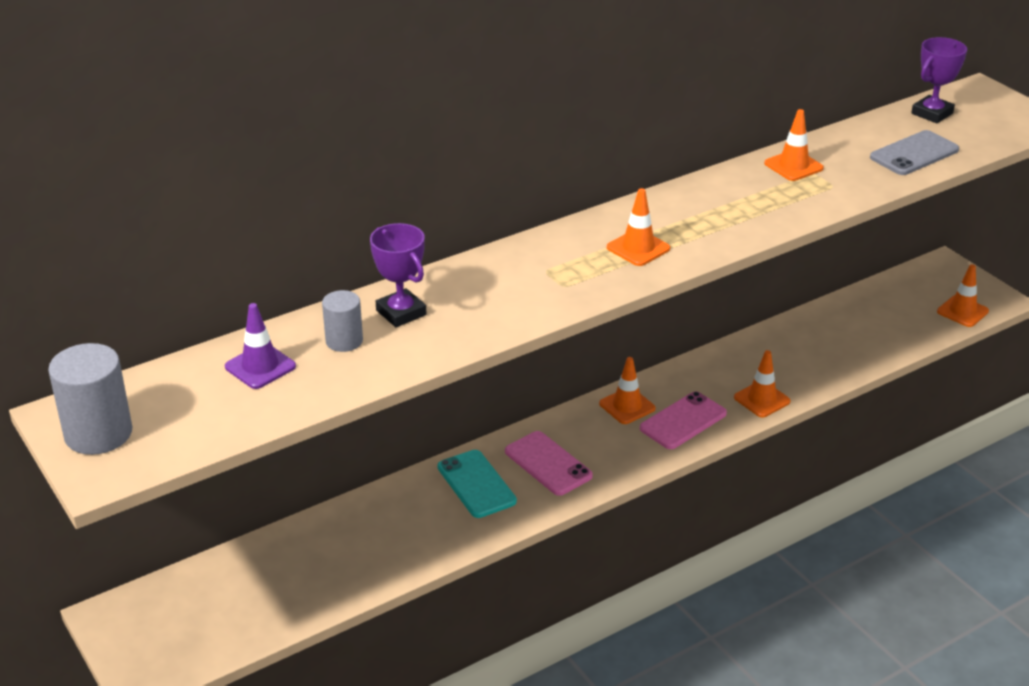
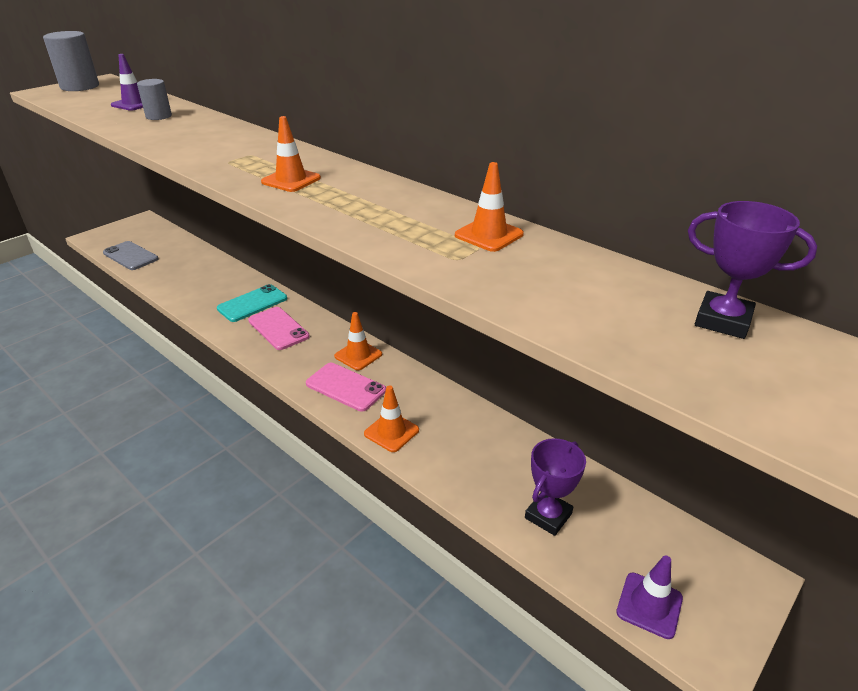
camera: 75 degrees right, 0 degrees up
(401, 313) = (191, 124): purple trophy -> purple trophy (548, 516)
(548, 464) = (278, 328): pink phone -> pink phone turned 75 degrees counterclockwise
(914, 154) = (582, 310): grey phone -> grey phone (130, 256)
(962, 311) = (649, 605): orange traffic cone -> purple traffic cone

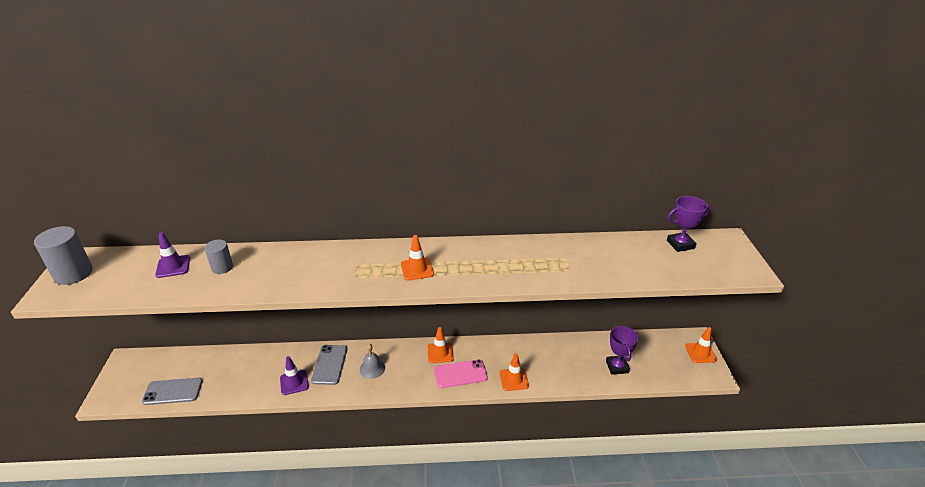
camera: 45 degrees left, 0 degrees up
(252, 303) = (329, 364): turquoise phone -> grey phone
(278, 328) = (372, 368): pink phone -> grey bell
(489, 235) = (558, 250): orange traffic cone -> orange traffic cone (700, 353)
(649, 605) = (682, 373): purple traffic cone -> purple traffic cone (294, 382)

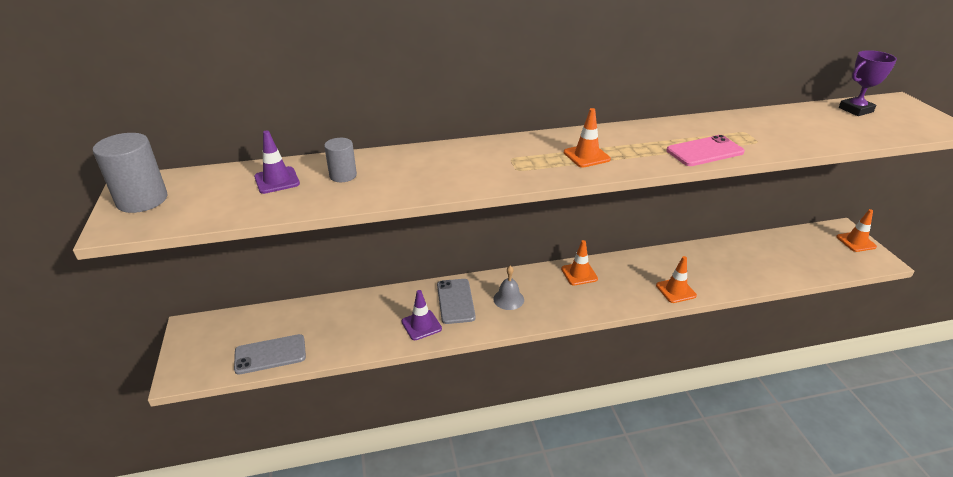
camera: 10 degrees left, 0 degrees up
(460, 374) = (613, 292): pink phone -> pink phone (704, 151)
(617, 367) = (779, 265): purple trophy -> none

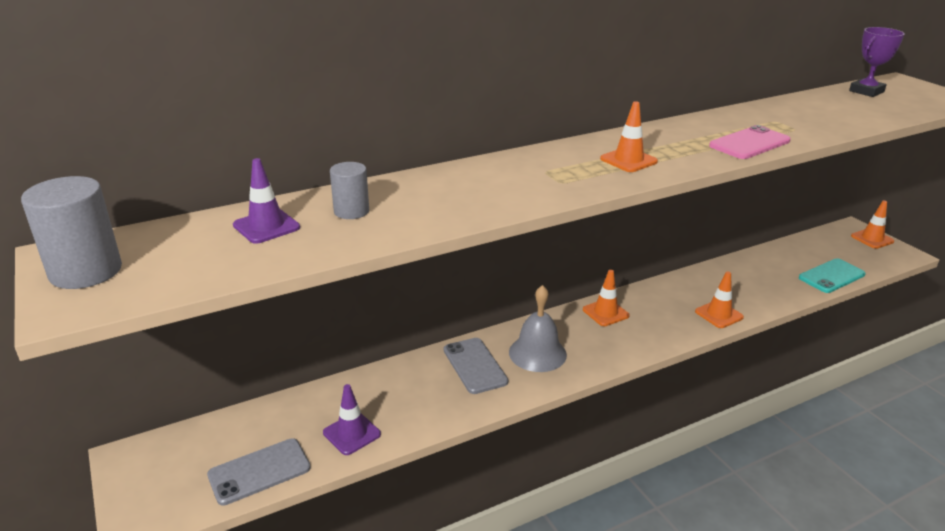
camera: 15 degrees left, 5 degrees down
(421, 325) = (445, 400): purple traffic cone -> purple traffic cone (352, 433)
(508, 299) = (537, 353): grey bell -> grey bell, size x1.50
(797, 271) = (831, 276): none -> turquoise phone

